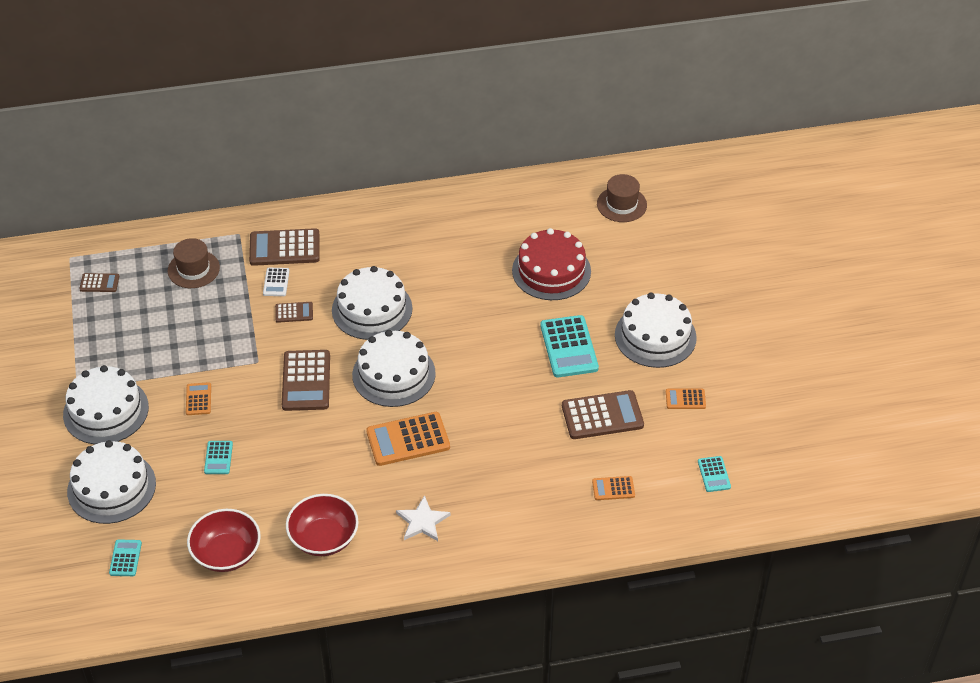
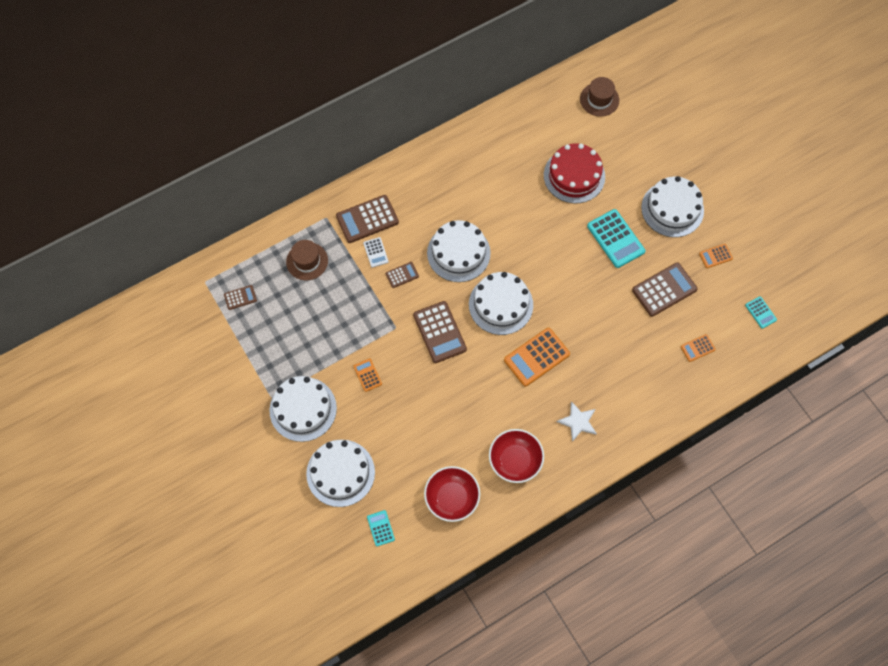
camera: 20 degrees left, 20 degrees up
(218, 458) = (407, 420): turquoise calculator -> none

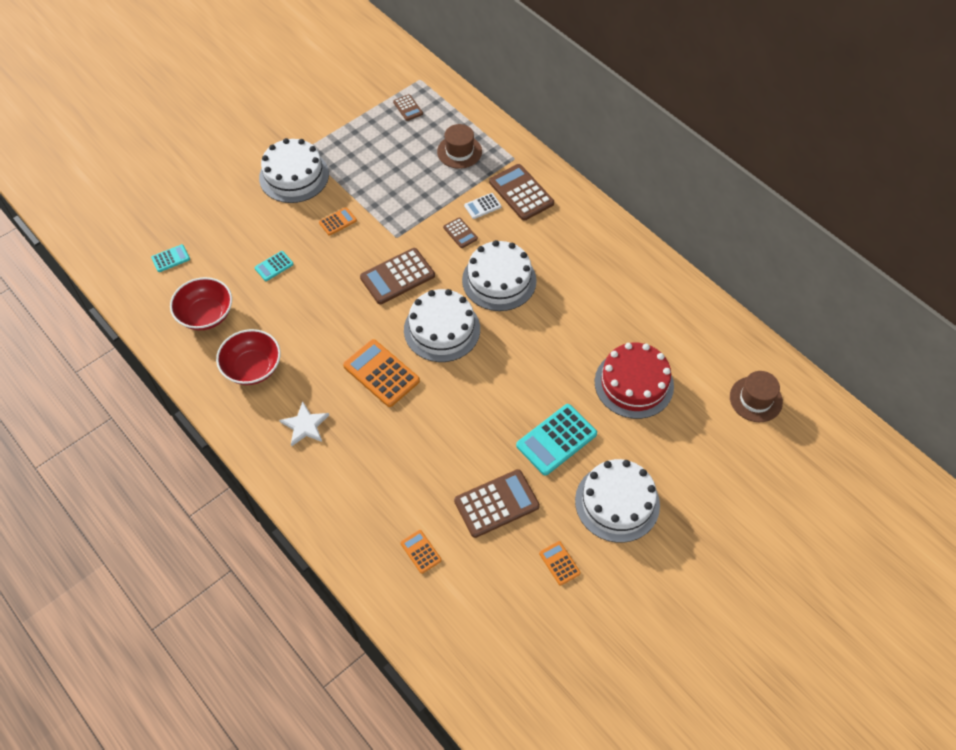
camera: 80 degrees right, 10 degrees down
(340, 473) = (228, 217): white cake -> none
(664, 289) = (496, 503): brown calculator -> brown calculator turned 75 degrees counterclockwise
(760, 312) = (486, 629): turquoise calculator -> turquoise calculator (274, 266)

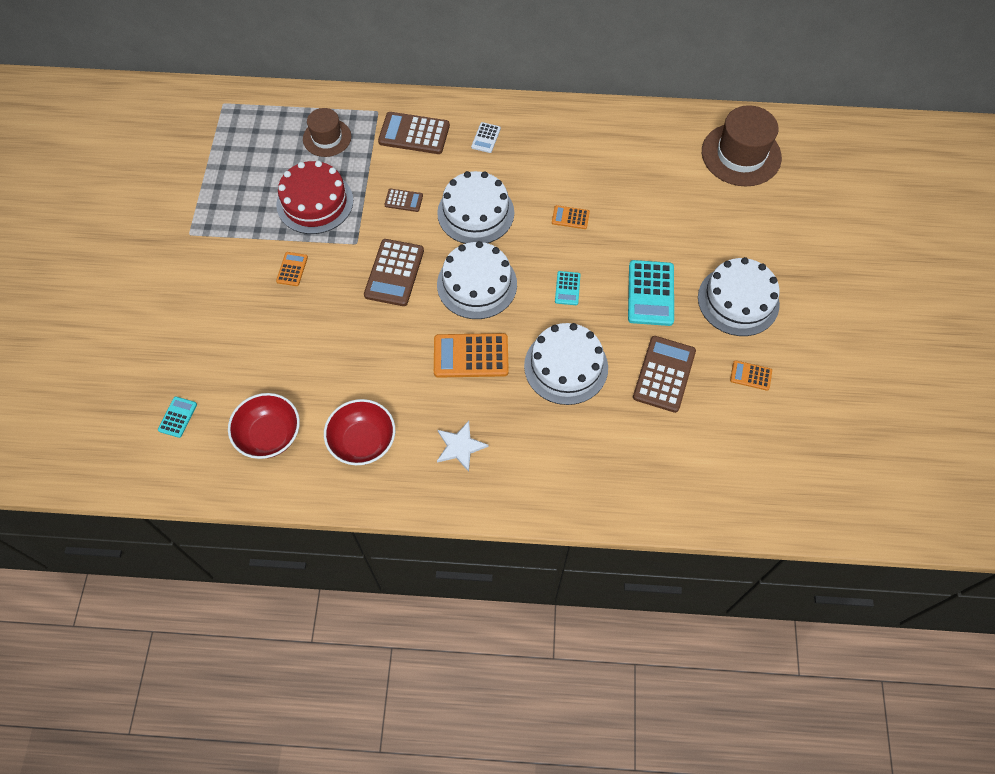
camera: 45 degrees left, 5 degrees up
(274, 266) = (281, 348): turquoise calculator -> turquoise calculator (567, 288)
(294, 176) = (207, 262): white cake -> white cake (566, 366)
(408, 108) = (241, 134): brown calculator -> none
(420, 552) = (654, 456): orange calculator -> orange calculator (570, 217)
(482, 206) = (396, 166): white calculator -> white calculator (486, 138)
(634, 384) = (655, 209): red cake -> red cake (315, 202)
(755, 399) = (741, 155): brown hat -> brown hat, size x1.62

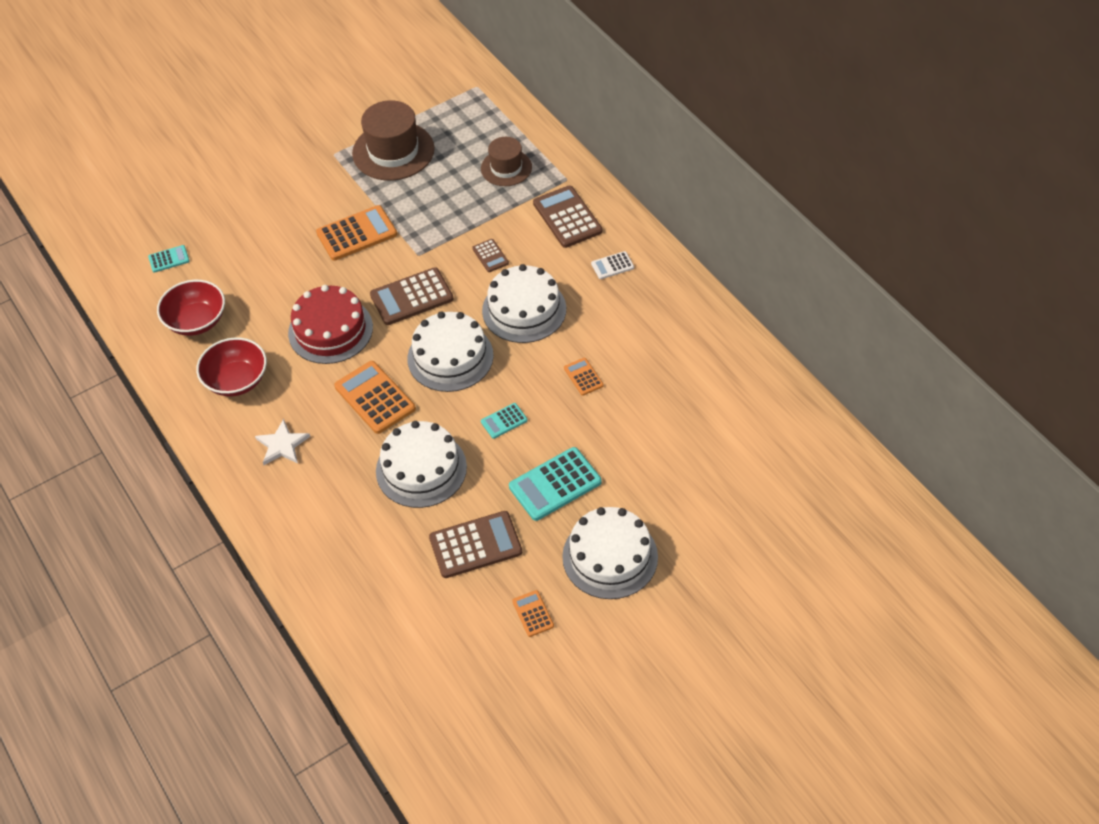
camera: 55 degrees right, 10 degrees down
(292, 269) = (356, 233): orange calculator -> orange calculator, size x1.92
(315, 202) = (434, 204): red cake -> red cake (330, 330)
(741, 155) = (790, 461): brown hat -> brown hat (393, 151)

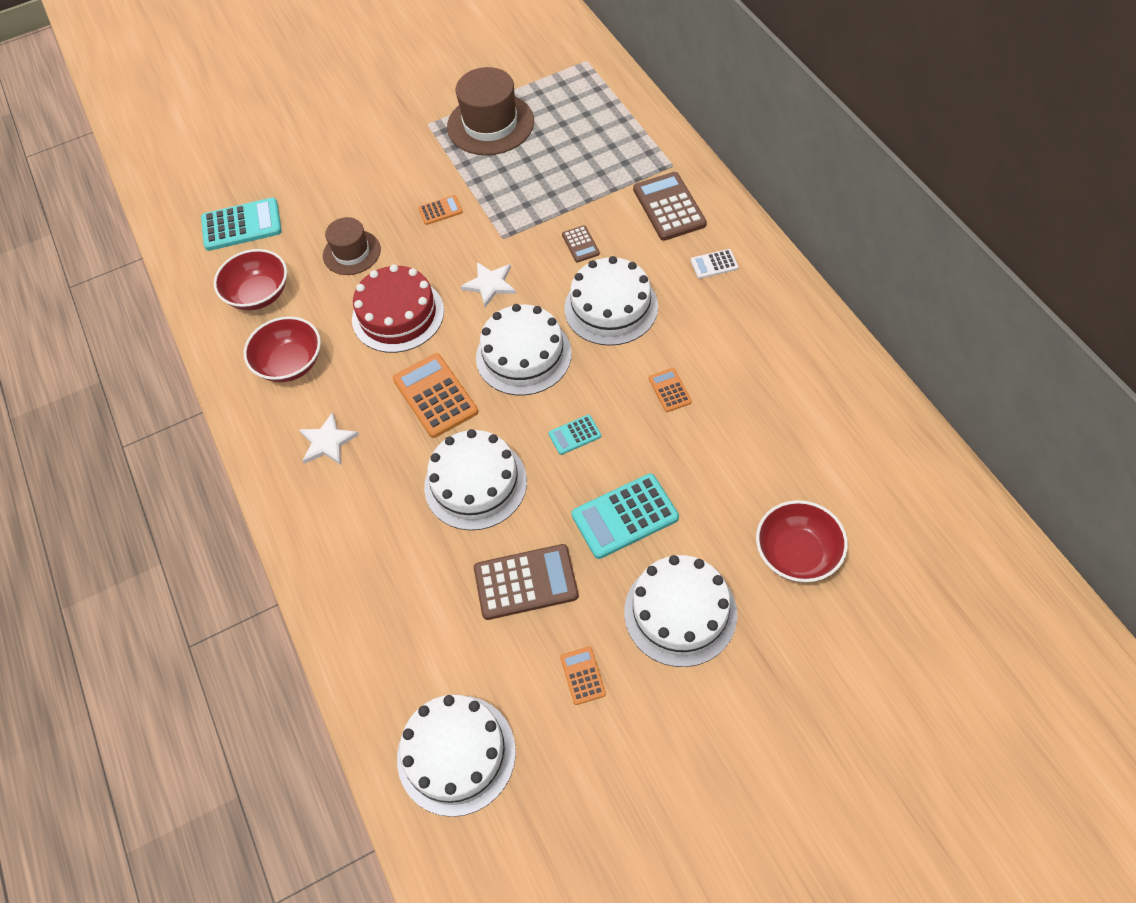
camera: 10 degrees right, 5 degrees up
(169, 259) = (241, 225): turquoise calculator -> turquoise calculator, size x1.92
(356, 233) = (440, 210): orange calculator -> orange calculator, size x0.52
(411, 297) = (490, 284): brown calculator -> white star
(433, 685) = (456, 754): none -> white cake
(506, 168) = (608, 149): brown hat -> brown hat (351, 252)
(704, 501) = (797, 554): none -> red bowl

